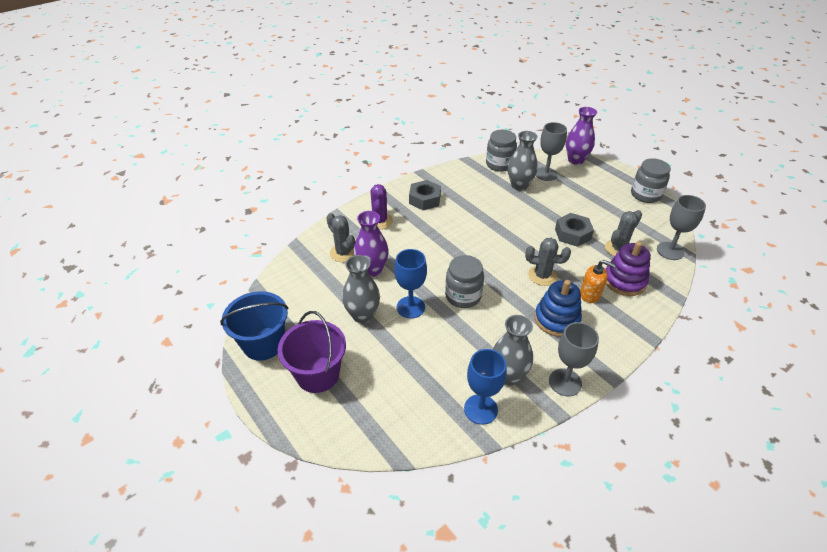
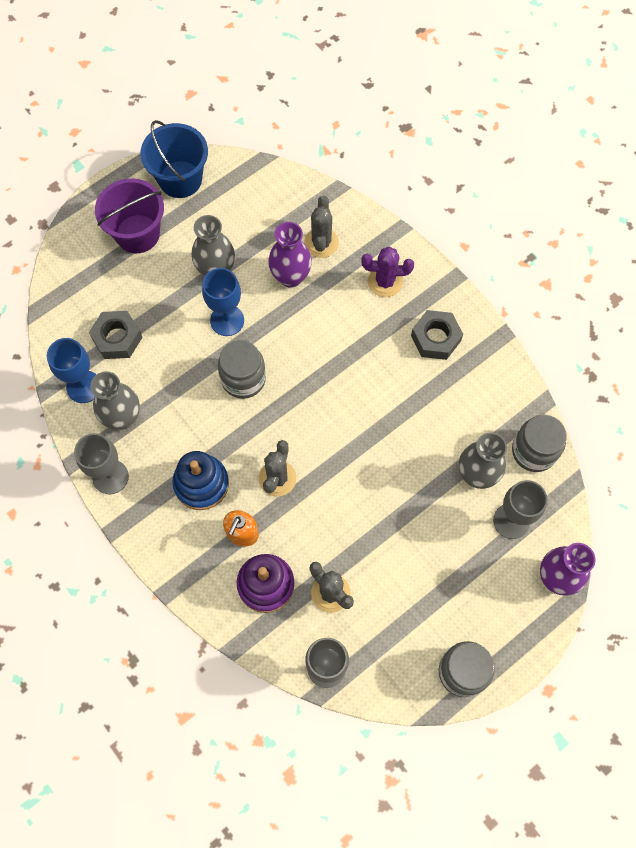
camera: 90 degrees right, 25 degrees up
(343, 253) = (321, 243): grey cactus -> grey cactus turned 45 degrees counterclockwise
(572, 234) = (362, 534): grey nut -> grey nut (117, 338)

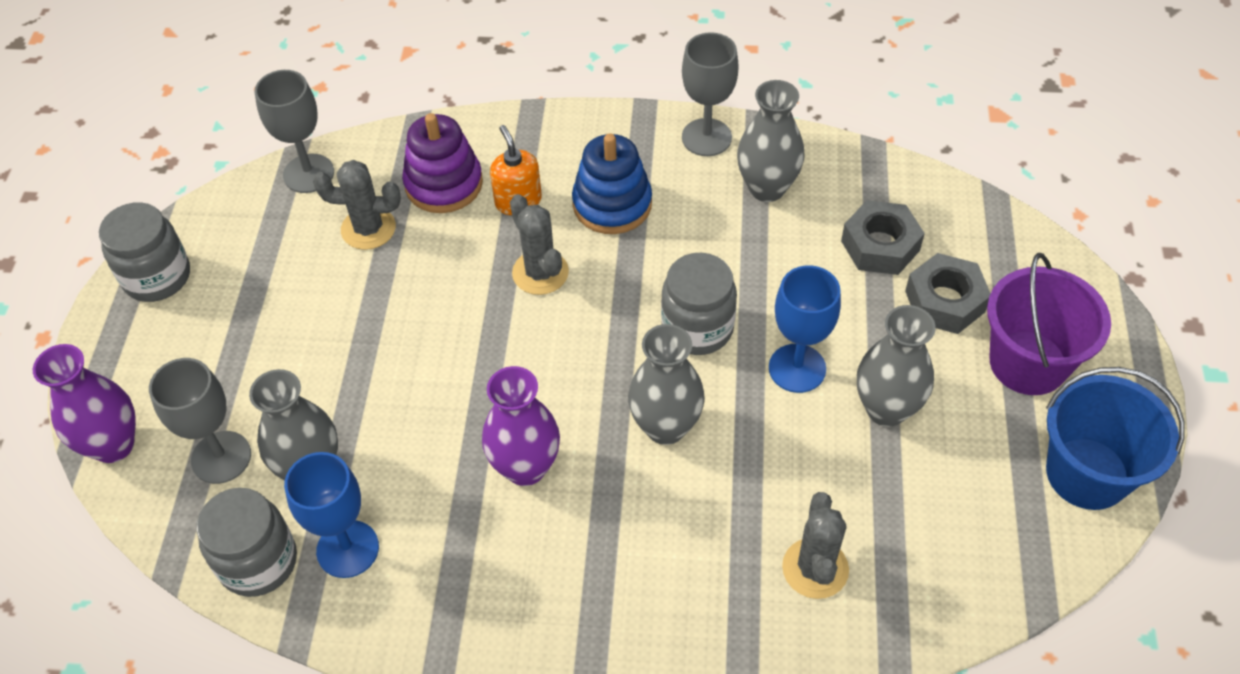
camera: 135 degrees right, 15 degrees down
(84, 386) = (843, 179): blue goblet -> blue goblet (347, 549)
(290, 277) = (794, 487): purple vase -> purple vase (525, 467)
(310, 348) = (665, 427): none -> grey vase
(321, 243) = (815, 568): grey cactus -> grey cactus turned 45 degrees clockwise
(385, 282) = (673, 598): purple cactus -> none
(435, 338) = (525, 586): grey nut -> grey nut (945, 301)

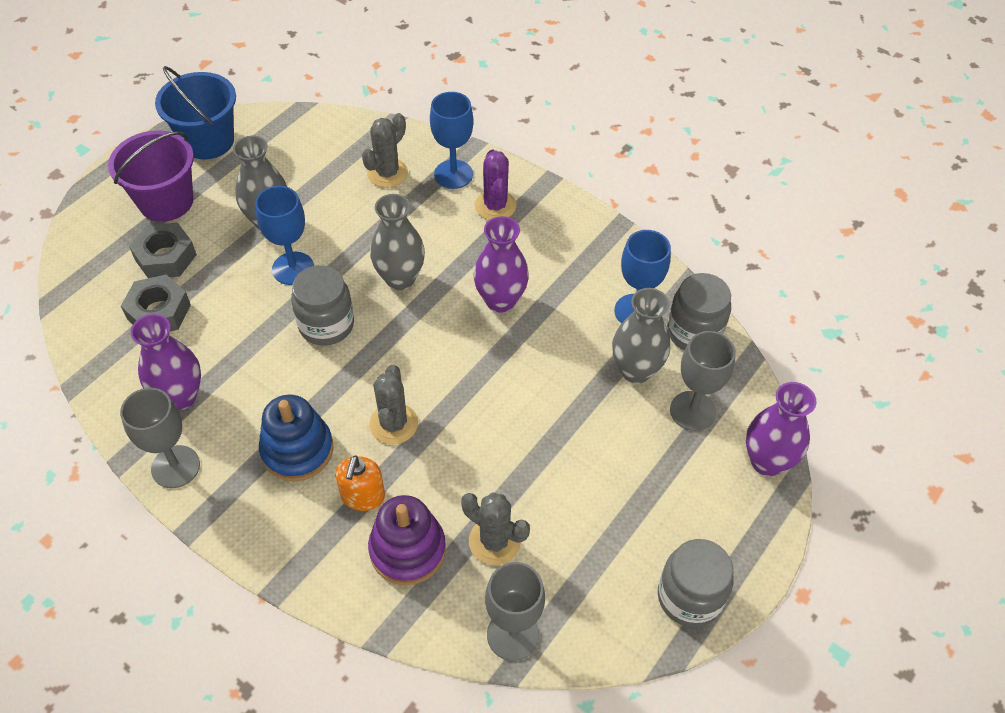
camera: 150 degrees left, 0 degrees up
(630, 604) = (495, 206): none -> purple cactus
(727, 623) = (453, 174): none -> blue goblet
(767, 188) = (180, 396): grey vase -> purple vase

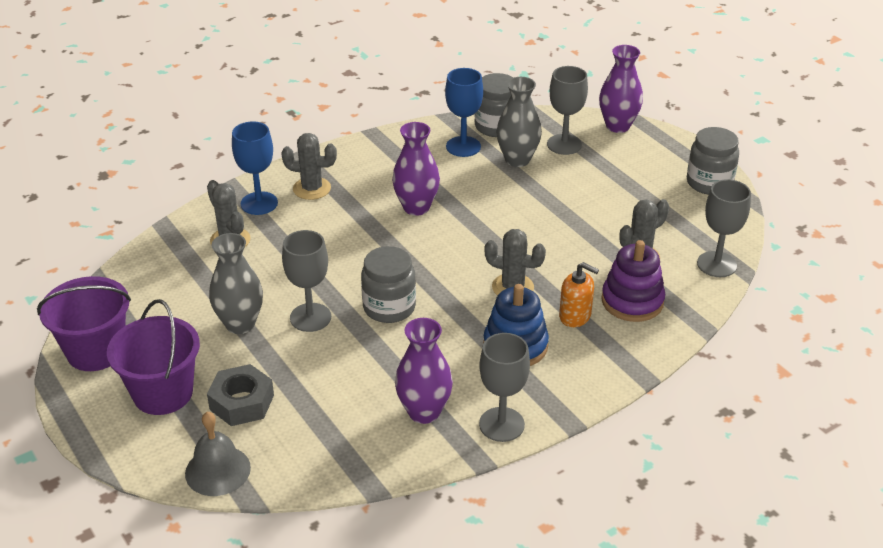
camera: 70 degrees left, 15 degrees down
(80, 269) = (217, 470): none -> grey bell
(159, 312) = (312, 415): grey nut -> none
(208, 141) = (96, 351): blue bucket -> purple bucket
(293, 268) = (310, 317): blue goblet -> grey goblet
(400, 278) = (361, 256): grey vase -> none
(495, 206) = (312, 188): purple cactus -> grey cactus

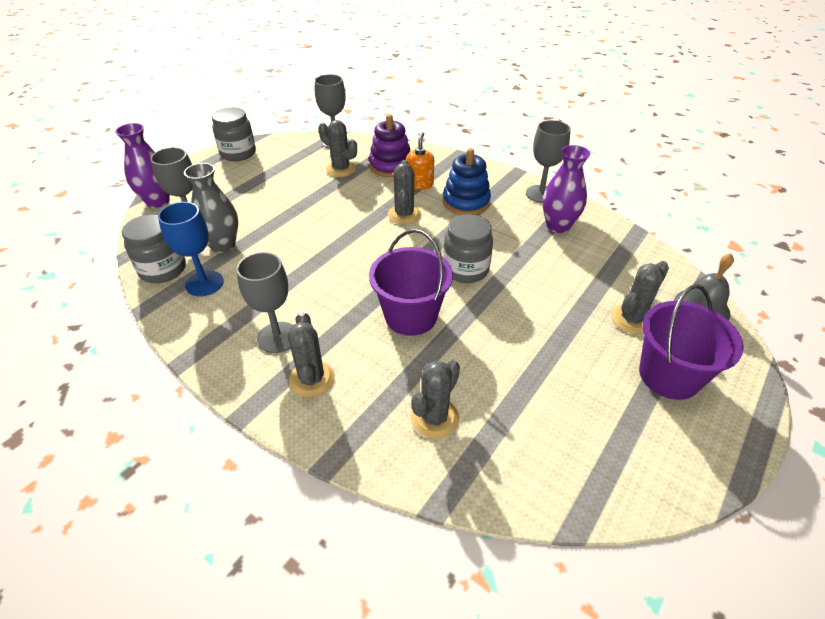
camera: 110 degrees left, 5 degrees up
(96, 351) = (672, 461): purple bucket -> purple bucket (411, 316)
(240, 324) = (549, 356): grey vase -> none
(242, 402) = (631, 319): grey nut -> grey cactus
(259, 203) = (356, 418): blue goblet -> none
(310, 317) = (508, 312): grey goblet -> grey goblet (278, 337)
(416, 207) = (319, 289): purple vase -> none

